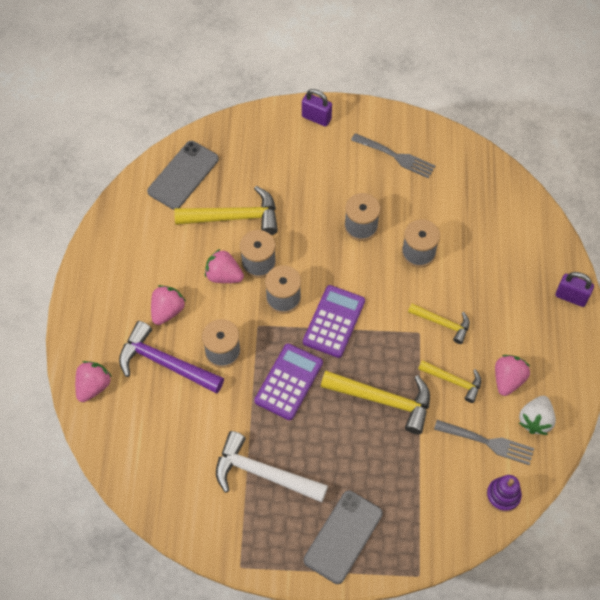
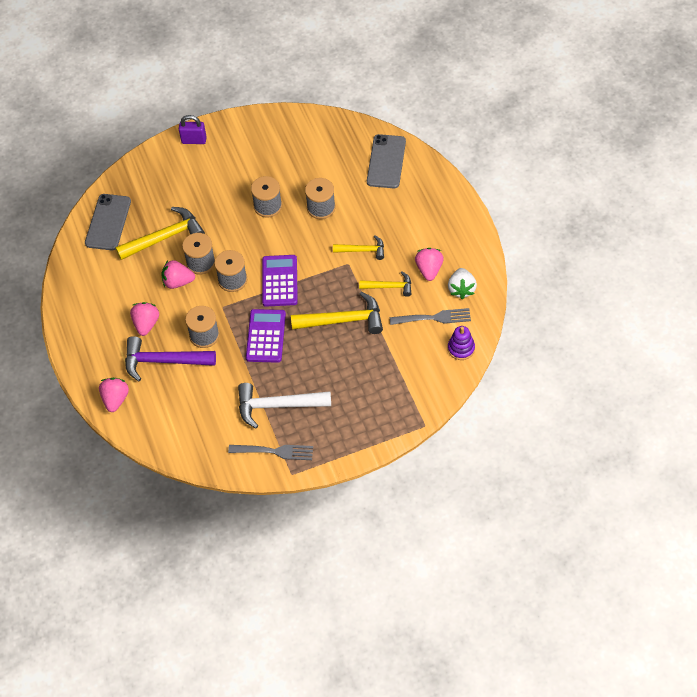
camera: 20 degrees left, 5 degrees down
(343, 536) = (357, 423): grey phone -> grey phone (386, 161)
(396, 156) = (270, 145): grey fork -> grey fork (275, 451)
(571, 297) = (449, 195): purple padlock -> none

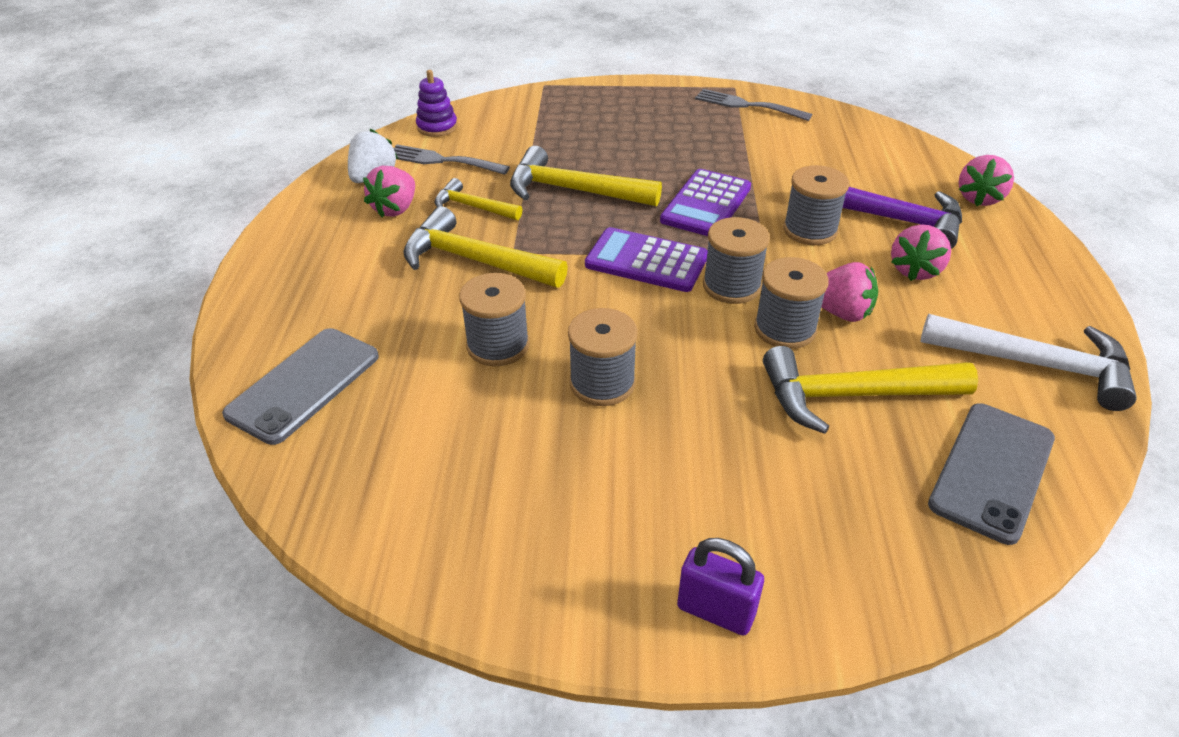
camera: 160 degrees left, 15 degrees down
(277, 405) = (723, 138): white hammer -> white hammer (1035, 365)
(279, 281) = (646, 261): purple calculator -> purple calculator turned 90 degrees clockwise
(362, 250) = (475, 261): yellow hammer -> yellow hammer, size x1.70

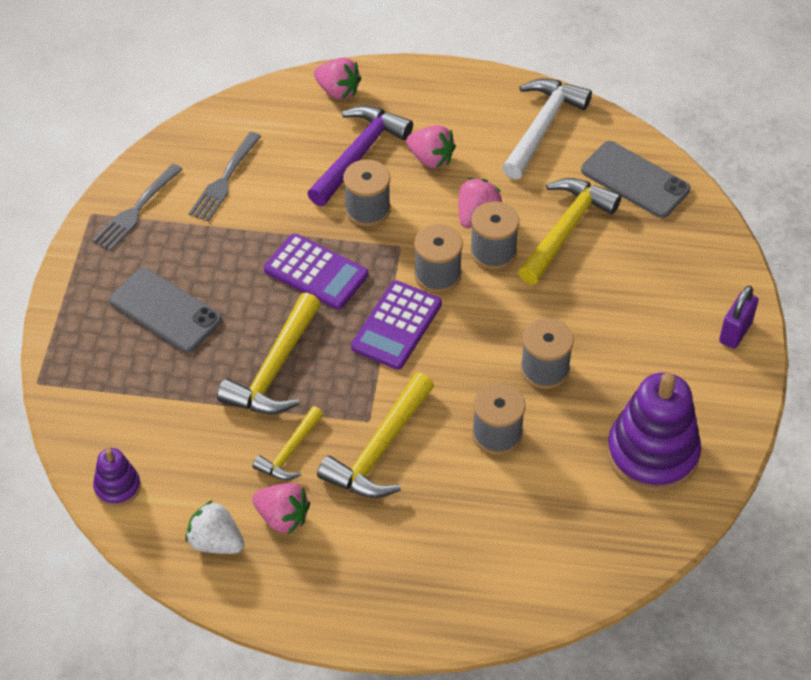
camera: 85 degrees left, 10 degrees up
(304, 385) = (534, 566): grey phone -> grey phone (165, 310)
(442, 160) = (194, 480): grey fork -> grey fork (224, 180)
(466, 499) = (652, 454): none -> purple stacking toy
(852, 395) = (566, 230): yellow hammer -> yellow hammer turned 150 degrees counterclockwise

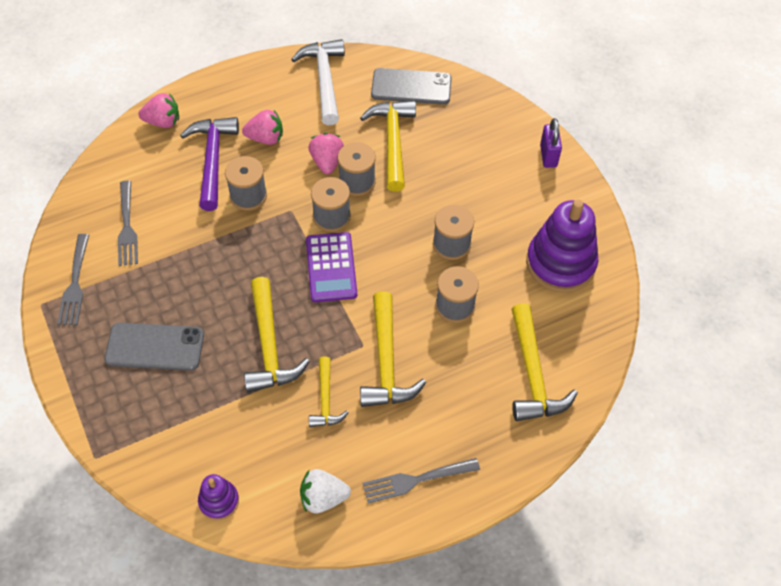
camera: 35 degrees left, 5 degrees up
(282, 518) = (357, 451): pink strawberry -> none
(316, 272) = (245, 259): purple calculator -> none
(319, 580) = (416, 480): none -> grey fork
(525, 549) = (532, 374): none -> yellow hammer

